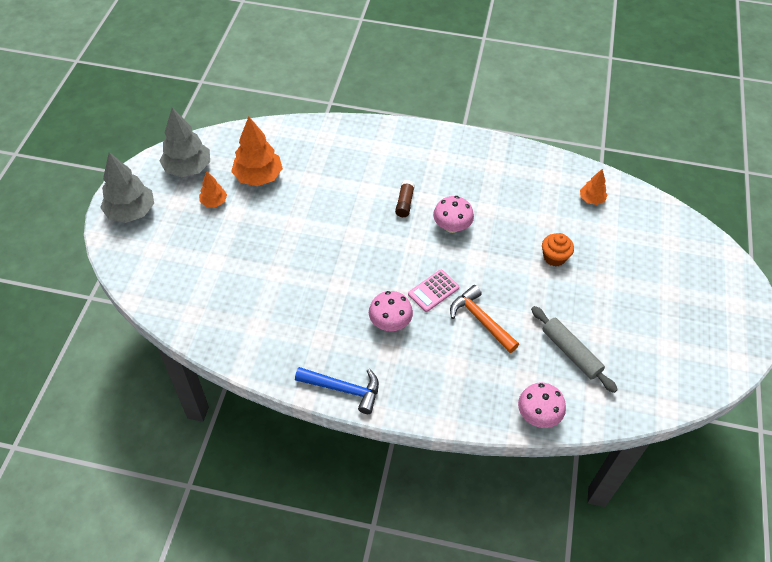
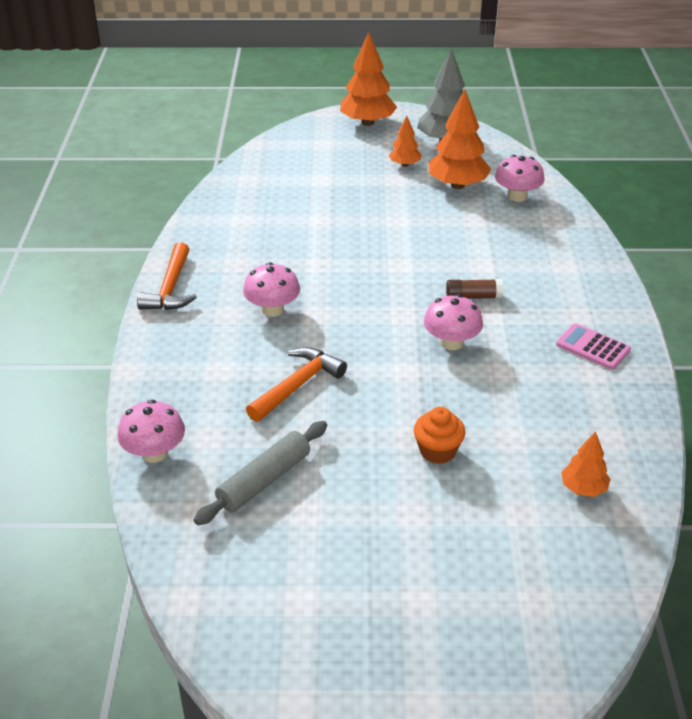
camera: 80 degrees right, 15 degrees down
(131, 212) = (367, 122): grey tree -> orange tree
(288, 147) = (517, 196): none -> pink mushroom
(344, 389) = (171, 288): blue hammer -> orange hammer
(433, 291) = (333, 338): pink calculator -> pink calculator (593, 347)

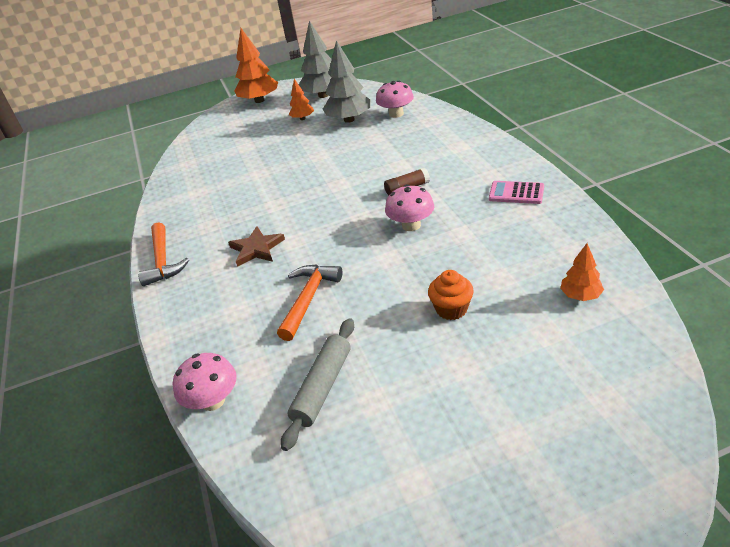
camera: 15 degrees left, 0 degrees up
(272, 309) = (256, 249): pink mushroom -> brown star
(457, 185) = (349, 120): orange tree -> grey tree

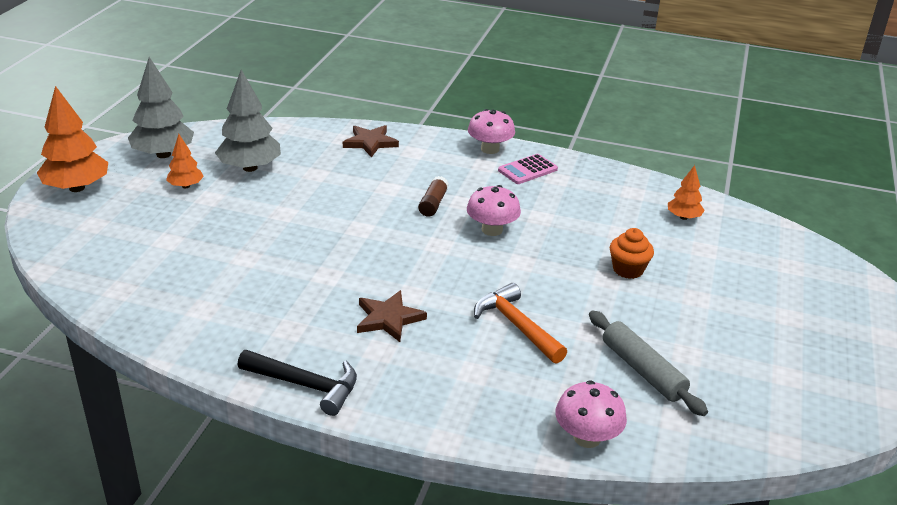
camera: 60 degrees left, 5 degrees down
(163, 261) = (306, 385): orange hammer -> black hammer
(396, 114) = (295, 145): pink mushroom -> pink mushroom (490, 149)
(442, 129) = (370, 143): none -> brown star

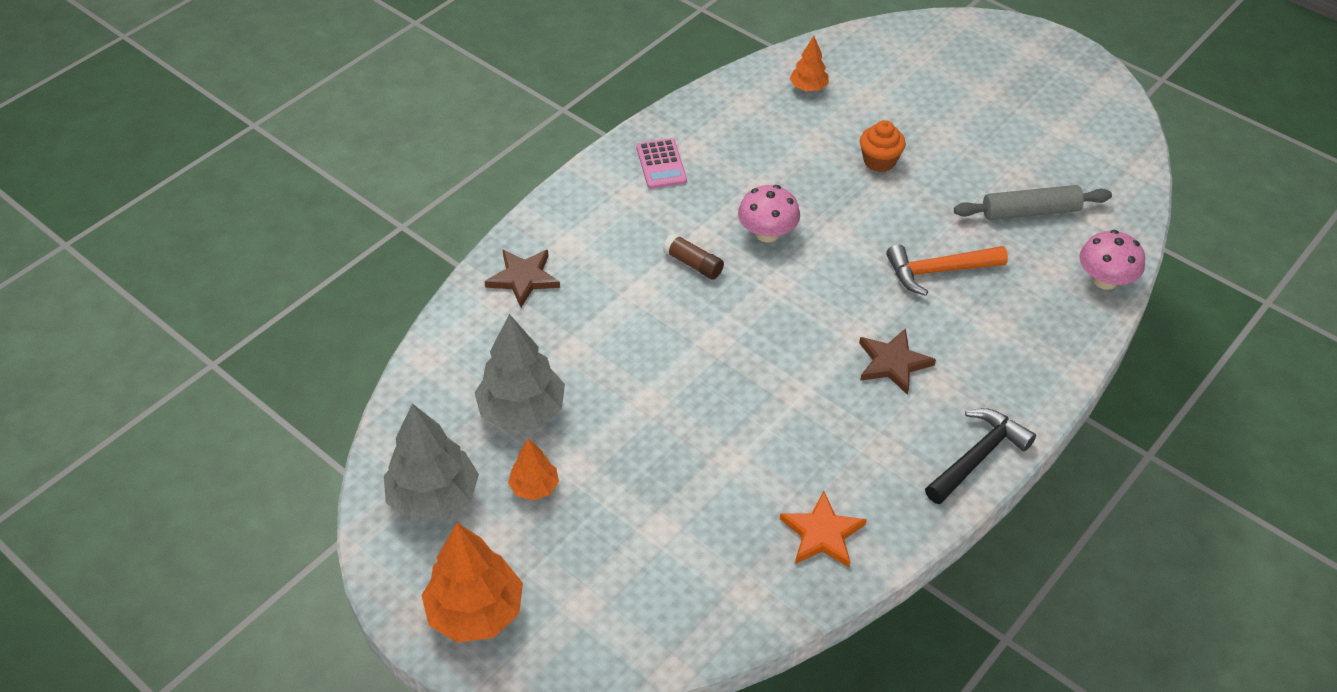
camera: 65 degrees left, 15 degrees up
(188, 314) = (822, 533): none -> orange star
(490, 149) = (599, 179): pink mushroom -> none

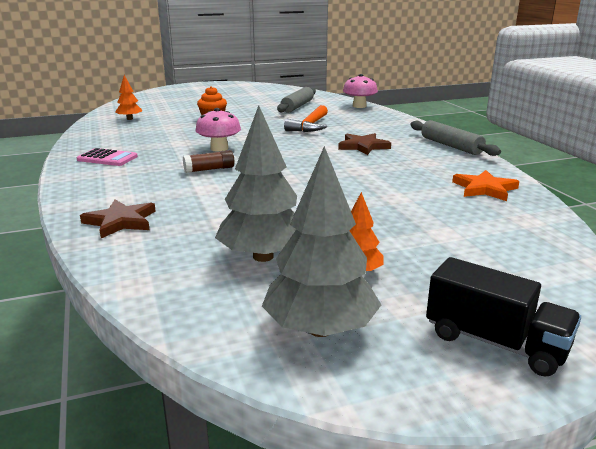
camera: 60 degrees left, 25 degrees down
(476, 612) = (495, 342): orange tree -> black truck
(978, 456) = (451, 146): black hammer -> grey rolling pin

